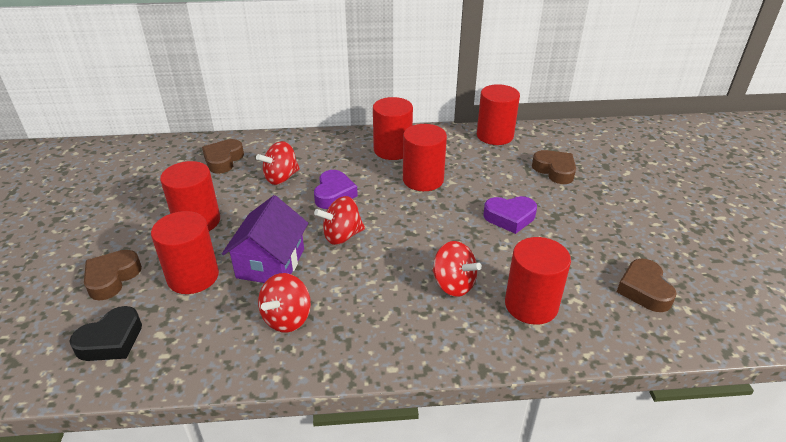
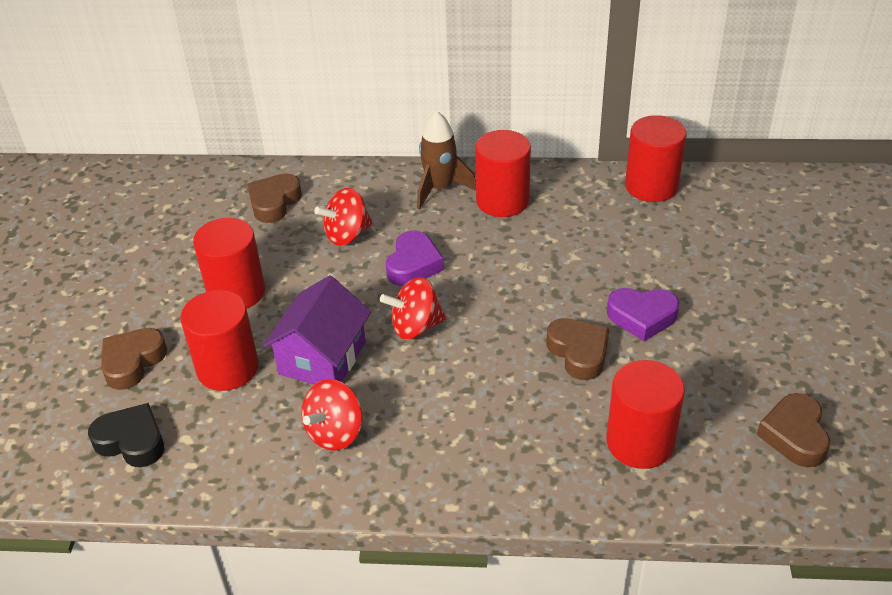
camera: 10 degrees right, 5 degrees up
(111, 340) = (132, 441): black heart -> black heart turned 120 degrees counterclockwise
(346, 145) = (440, 189): none -> brown rocket
(423, 180) = (536, 251): red cylinder -> none
(453, 284) = (546, 406): red spinning top -> none
(555, 170) = (723, 248): brown heart -> brown heart (578, 352)

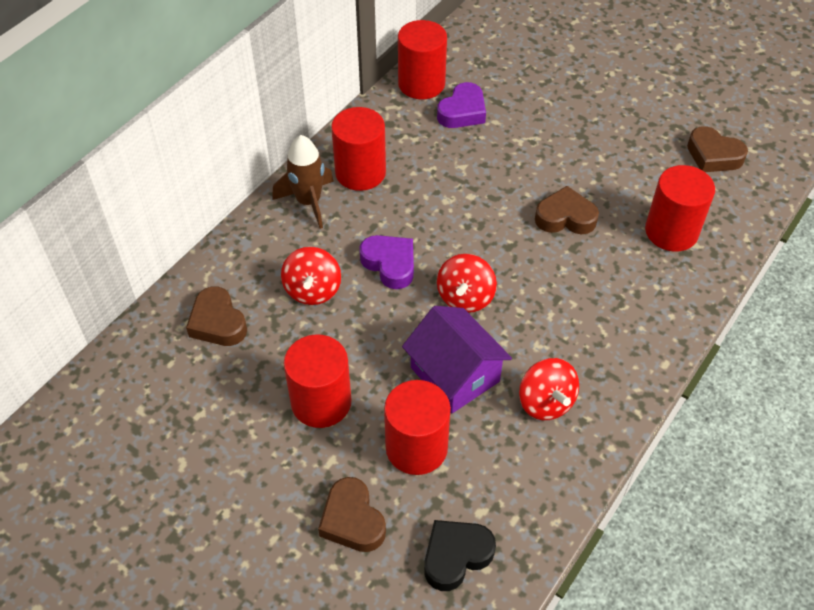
camera: 60 degrees left, 10 degrees up
(642, 317) = (555, 165): purple heart -> purple heart (462, 112)

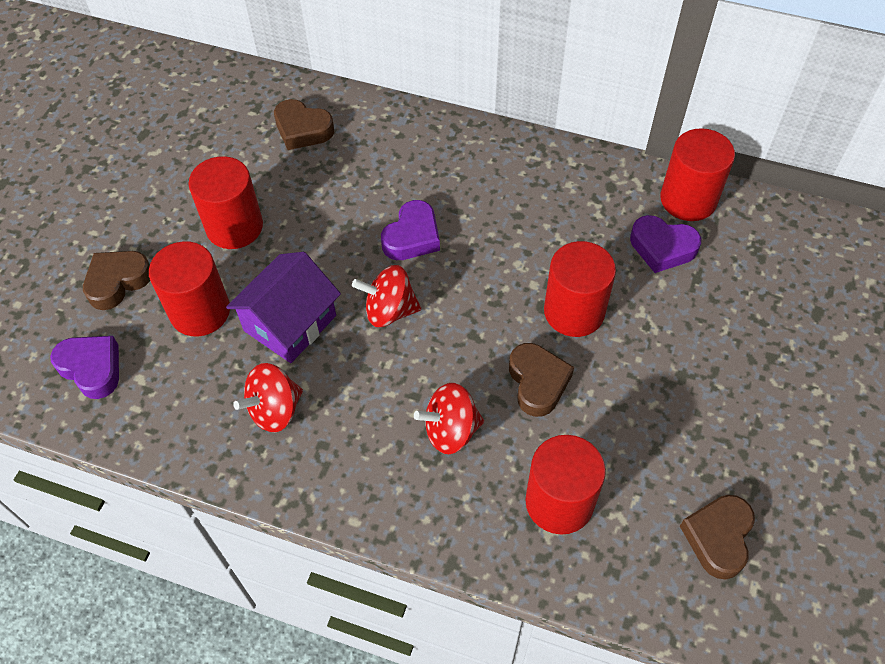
camera: 75 degrees right, 5 degrees up
(218, 322) = (302, 129): brown heart -> brown heart turned 105 degrees counterclockwise
(308, 202) = (469, 151): brown rocket -> none
(313, 290) = (360, 185): red spinning top -> red spinning top (451, 430)
(360, 172) = (527, 181): red cylinder -> red cylinder (574, 311)
(456, 556) = (92, 368): black heart -> purple heart

